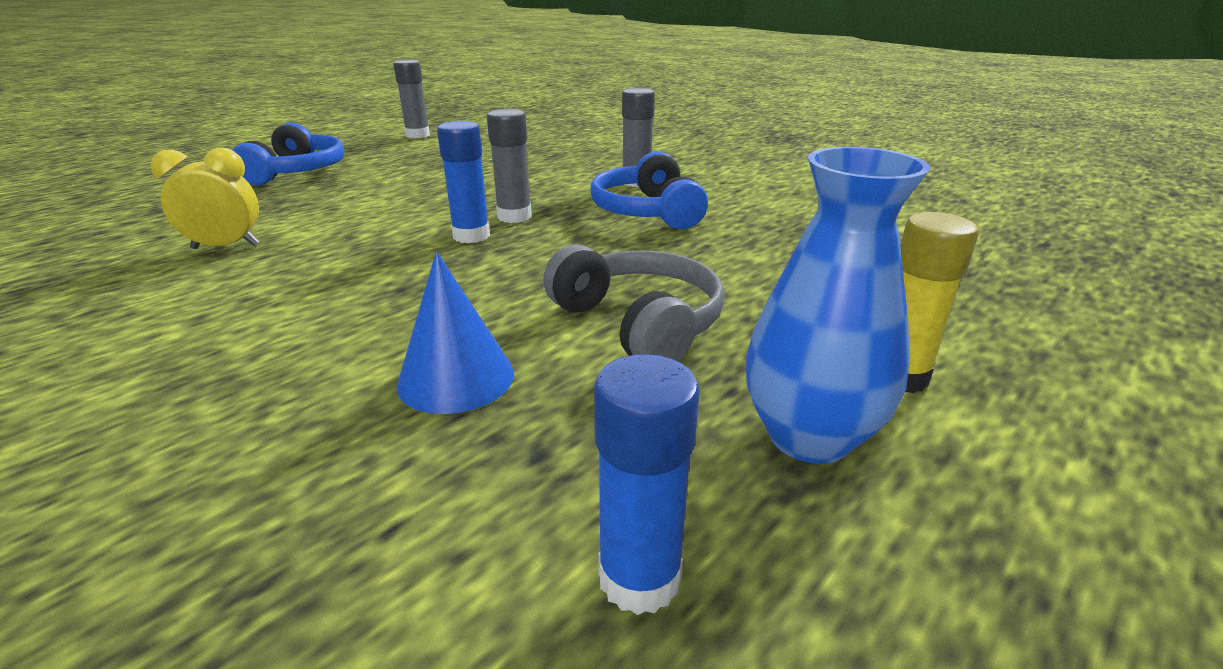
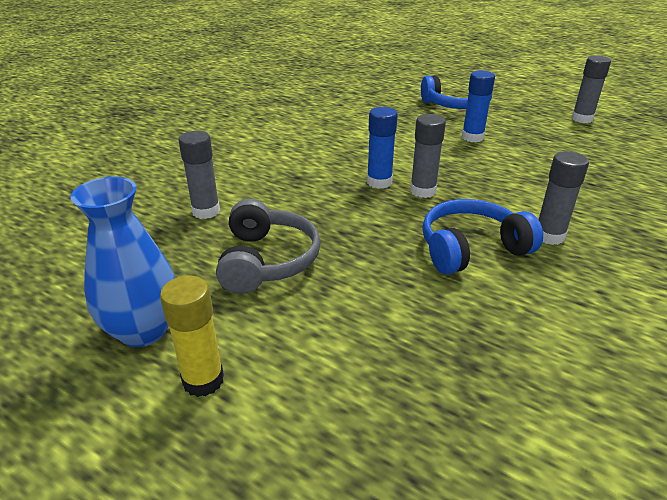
camera: 80 degrees right, 5 degrees up
(226, 247) = (333, 121): yellow clock -> none
(456, 378) = (206, 211): blue cone -> grey glue stick
(638, 323) = (267, 260): grey headphones -> grey headphones turned 45 degrees counterclockwise
(639, 578) = (64, 277): blue glue stick -> blue glue stick (472, 137)

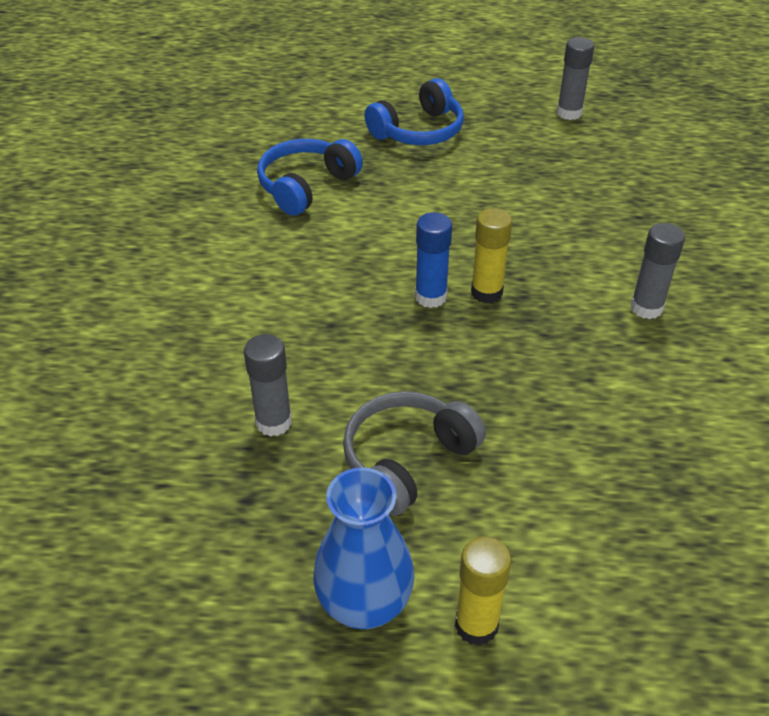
camera: 30 degrees left, 10 degrees up
(267, 260) = (407, 460): grey headphones -> grey headphones turned 105 degrees counterclockwise
(423, 191) = (486, 292): grey glue stick -> yellow glue stick
(471, 249) = (590, 355): blue headphones -> blue headphones (306, 186)
(472, 137) = (476, 185): blue glue stick -> none

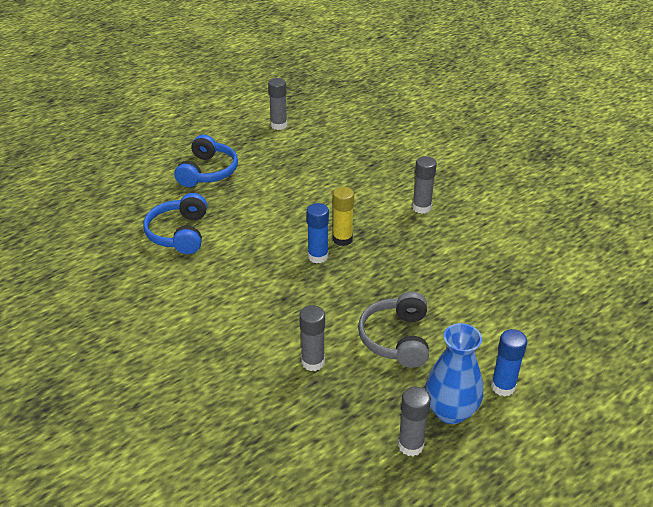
camera: 40 degrees left, 5 degrees down
(262, 610) = (410, 445): none -> grey glue stick
(476, 625) = (503, 387): yellow glue stick -> blue glue stick

